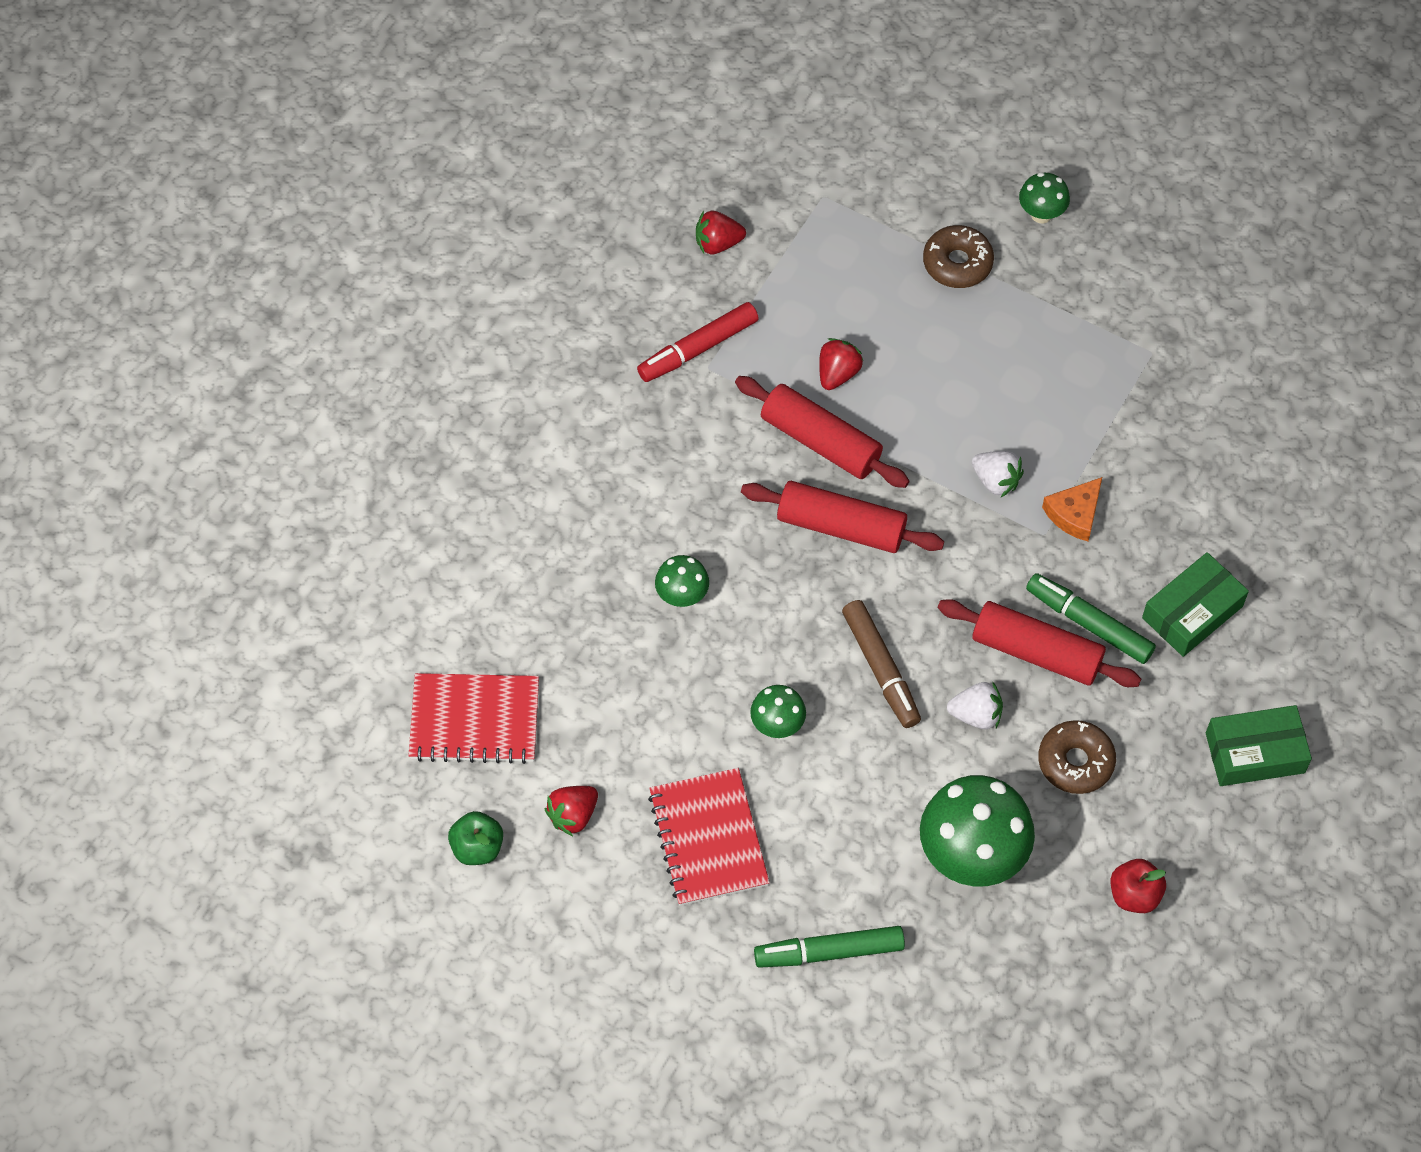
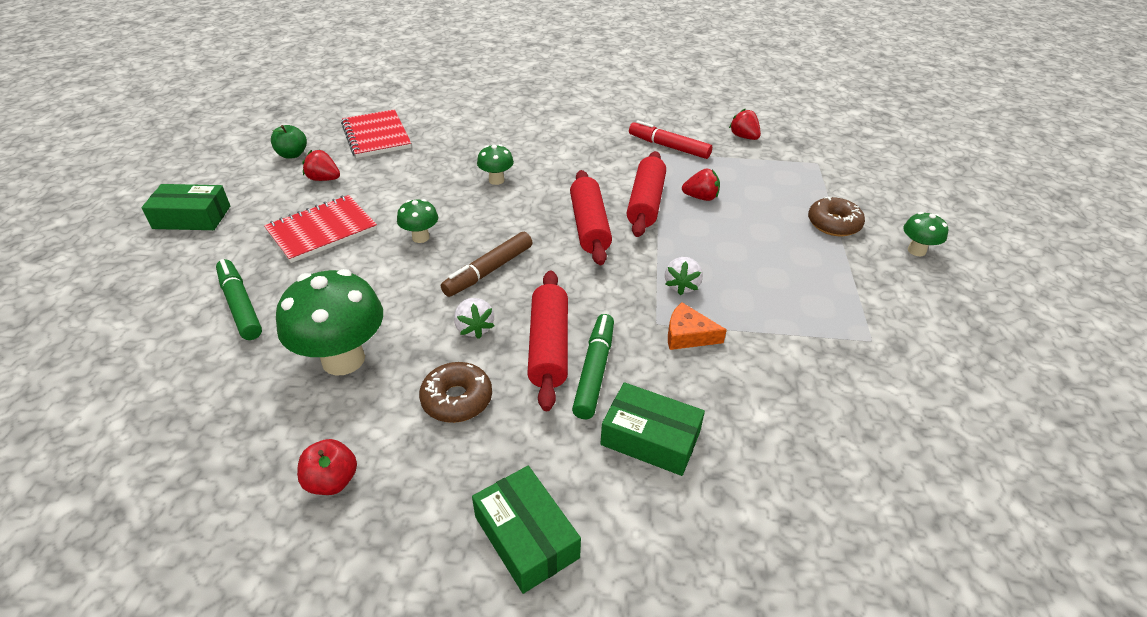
camera: 65 degrees right, 20 degrees down
(598, 998) = (192, 217): none -> green box

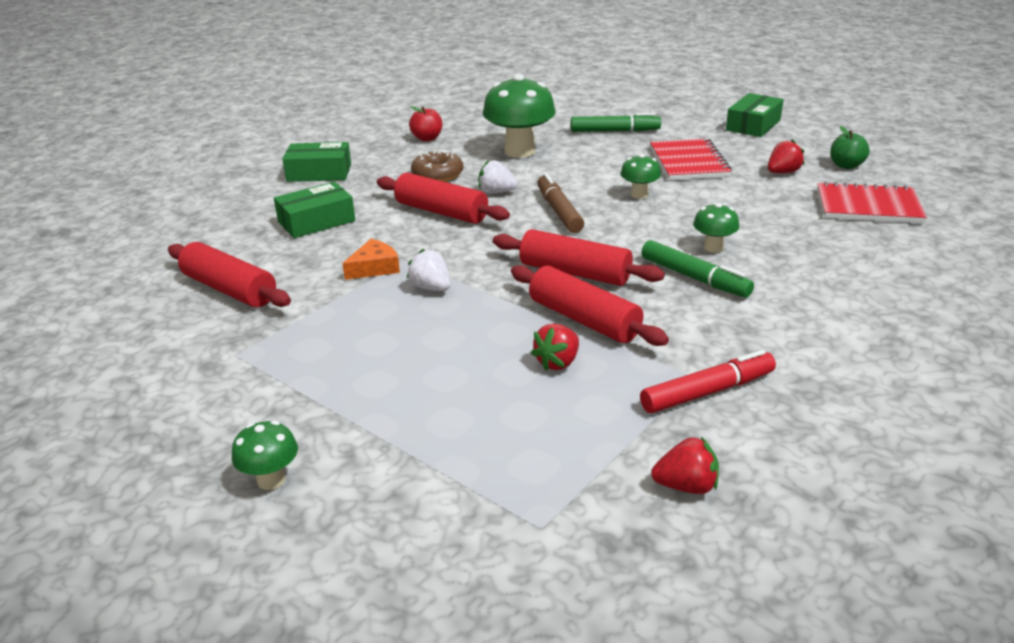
camera: 125 degrees right, 10 degrees down
(594, 371) = (396, 221): green marker -> green marker (694, 278)
(820, 412) = (229, 289): none -> red rolling pin
(833, 224) = (396, 441): brown donut -> none

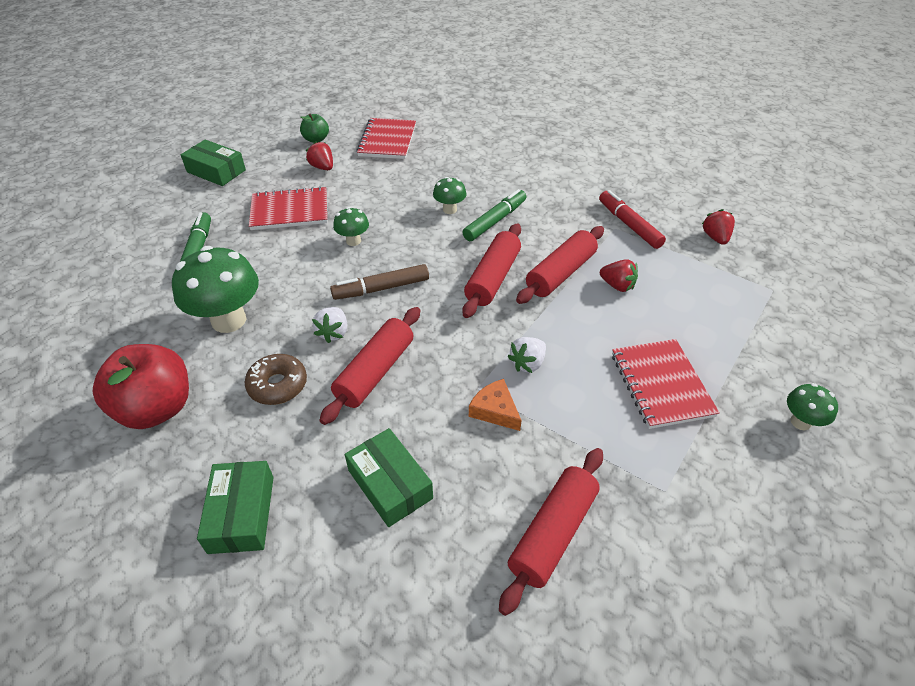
camera: 95 degrees left, 15 degrees up
(372, 373) = (661, 384): none -> red notebook
(427, 138) = (156, 408): red apple -> red apple, size x1.96

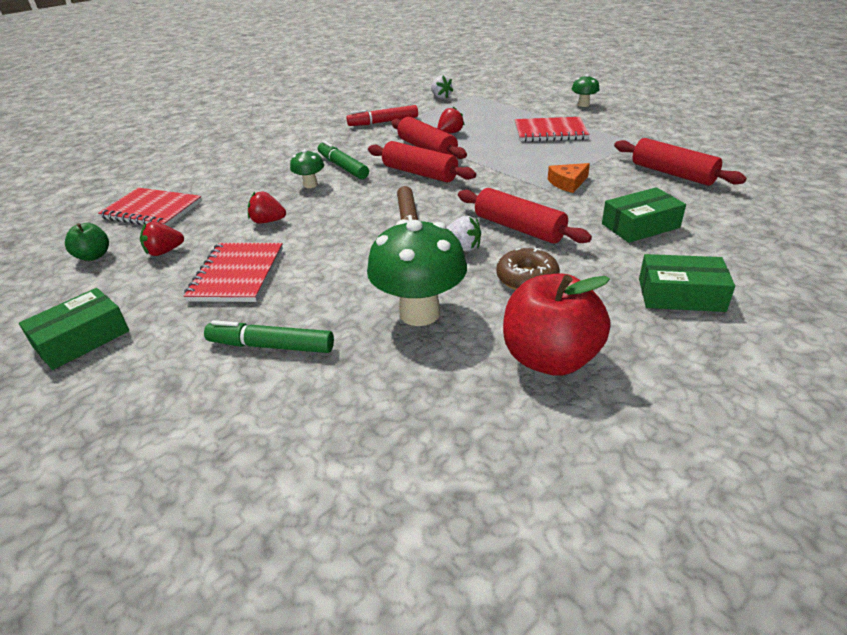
camera: 75 degrees left, 10 degrees down
(353, 241) = (325, 235): green mushroom -> none
(527, 363) = (522, 168): white strawberry -> white strawberry (440, 97)
(715, 237) = (414, 101): red strawberry -> red strawberry (268, 221)

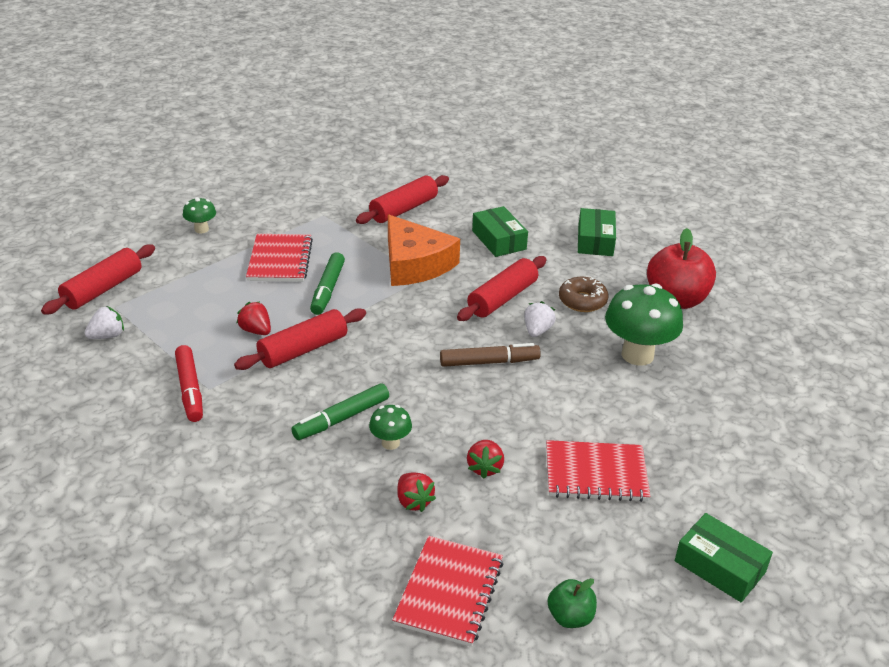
camera: 95 degrees left, 0 degrees up
(164, 252) = (556, 547): red strawberry -> red strawberry (414, 501)
(271, 346) = (696, 433): green marker -> green marker (328, 289)
(419, 173) = (373, 355): red rolling pin -> red rolling pin (103, 289)
(568, 183) = (414, 264): orange cheese -> orange cheese, size x2.11

